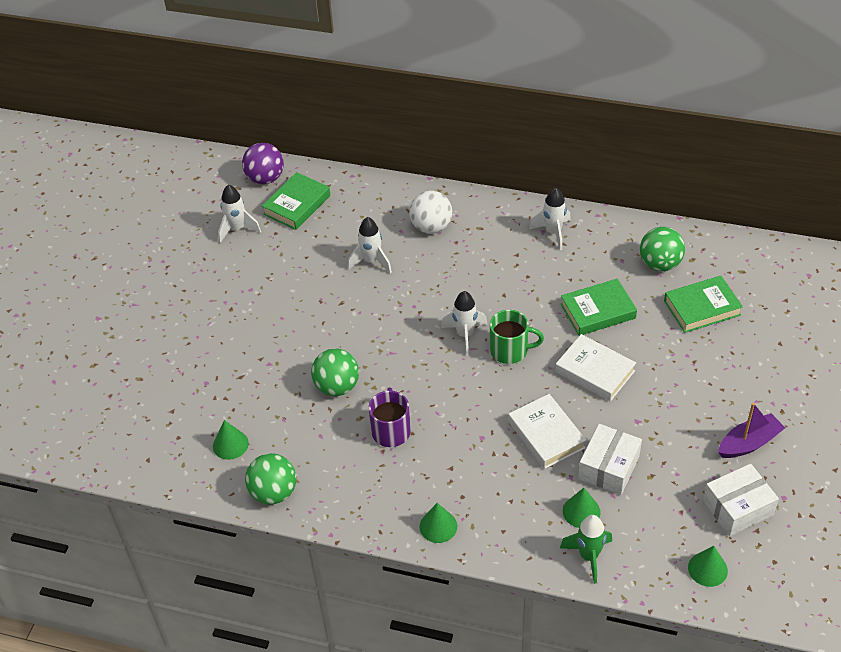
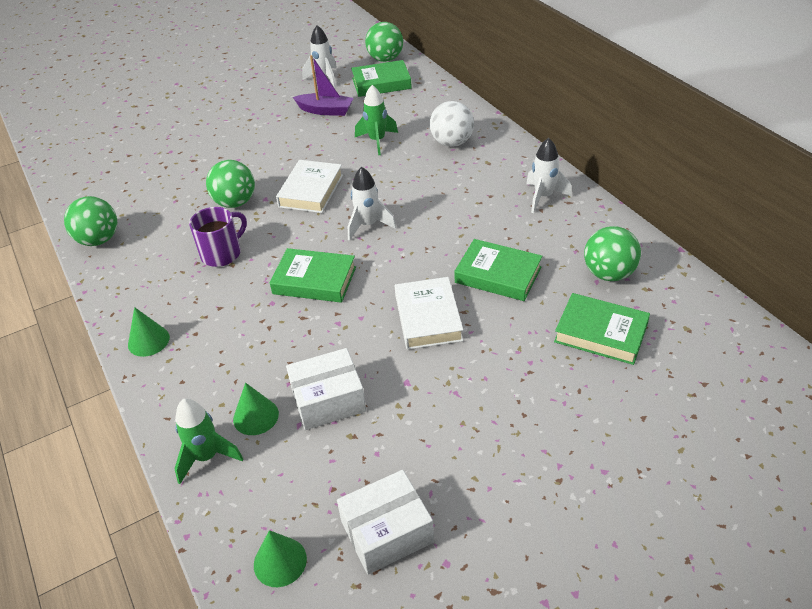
camera: 45 degrees right, 5 degrees down
(230, 444) = (124, 194): green cone -> none
(265, 178) = (385, 59): purple ball -> green ball
(371, 261) = (377, 141): white rocket -> green rocket
(487, 401) = (314, 280): none -> green book
(510, 350) = (384, 257): green mug -> none
(546, 435) = (319, 336): white book -> white book (311, 191)
(738, 508) = (387, 532): white box -> white box turned 45 degrees counterclockwise
(749, 443) = (482, 482): purple boat -> purple boat (325, 110)

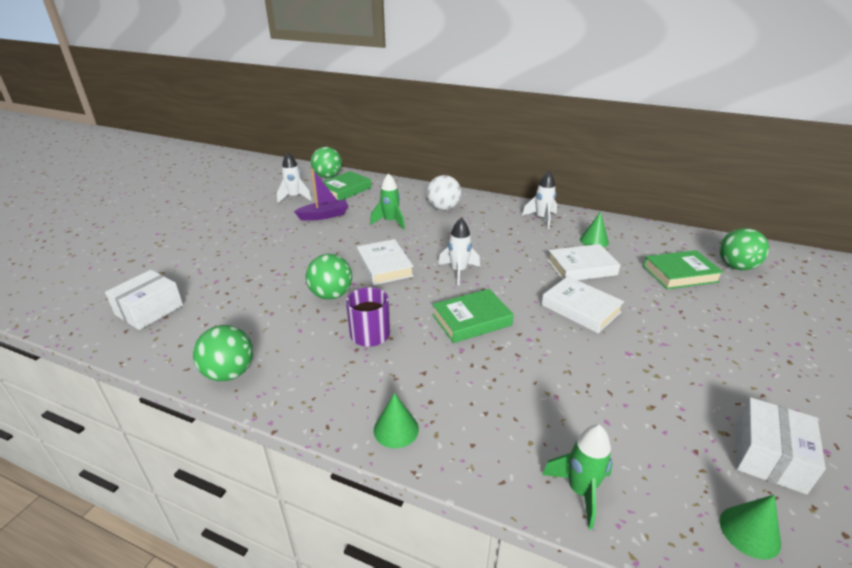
camera: 40 degrees left, 10 degrees down
(256, 416) = (569, 435): green cone -> green cone (594, 241)
(328, 400) = (600, 392): white box -> white box (149, 310)
(498, 275) = (581, 267): green book -> white book
(608, 274) = (635, 243): green ball -> green ball (736, 267)

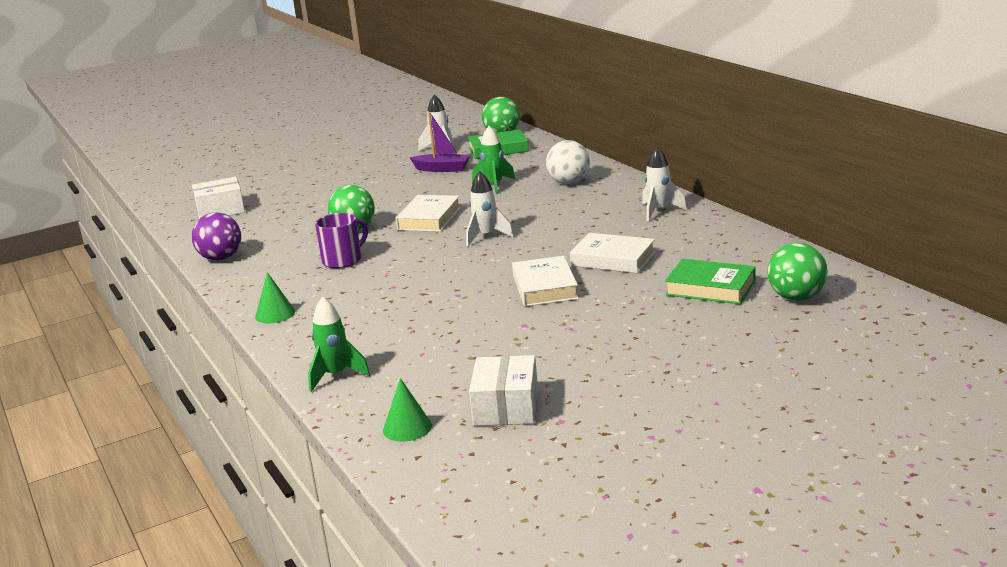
camera: 40 degrees right, 10 degrees down
(229, 373) = (221, 258): green ball -> purple ball
(471, 320) = (434, 271): green book -> none
(594, 241) = (676, 241): green cone -> none
(769, 456) = (506, 407): white box -> white box turned 60 degrees counterclockwise

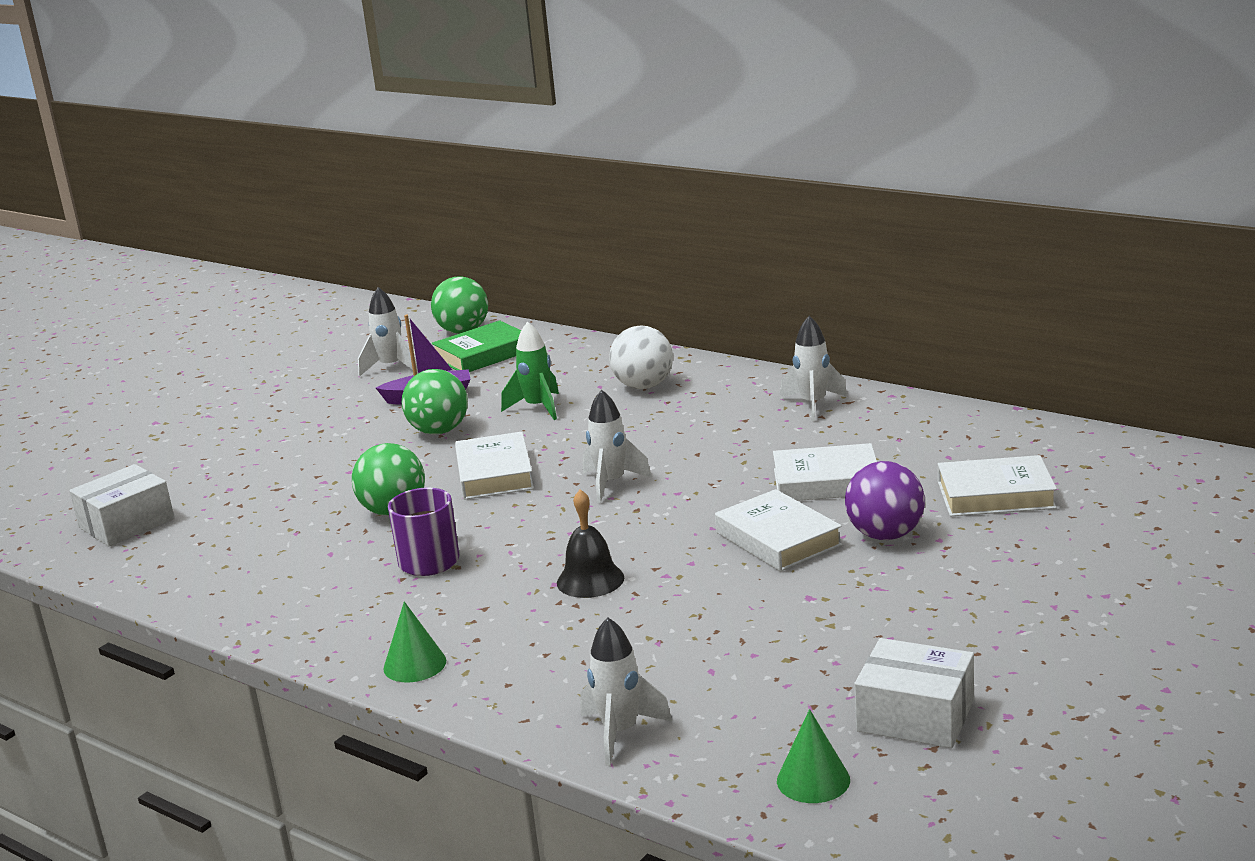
camera: 25 degrees left, 0 degrees up
(221, 258) = (218, 598): purple ball -> purple ball (885, 535)
(336, 375) = (620, 733): green rocket -> white rocket
(414, 288) = (590, 580): none -> black bell
(506, 407) = (915, 715): white box -> white box turned 45 degrees counterclockwise
(710, 288) = (995, 495): green book -> white book
(796, 297) = (1112, 486): green ball -> green ball (439, 431)

